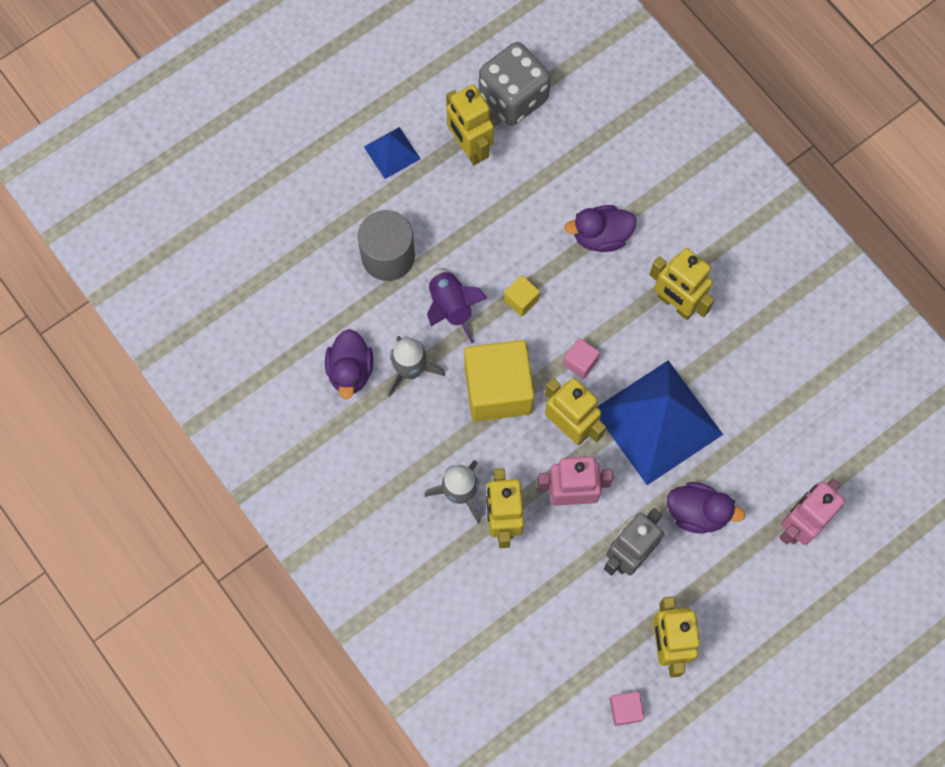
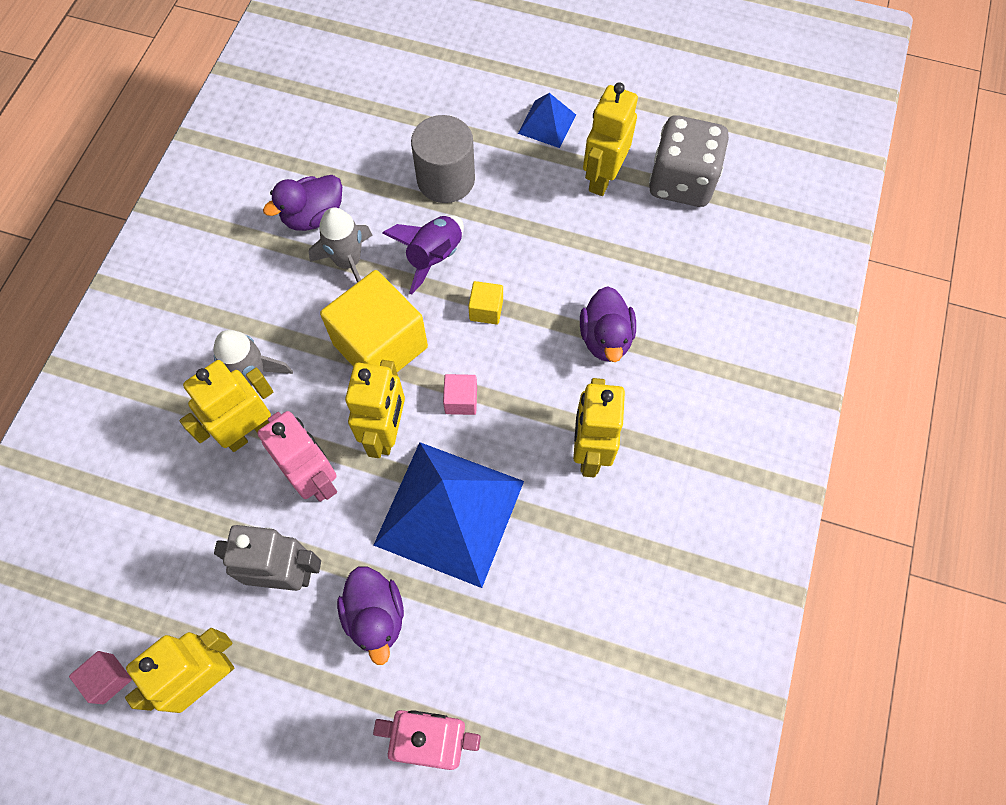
camera: 55 degrees right, 5 degrees down
(600, 236) = (605, 338): purple duck -> purple duck turned 135 degrees counterclockwise

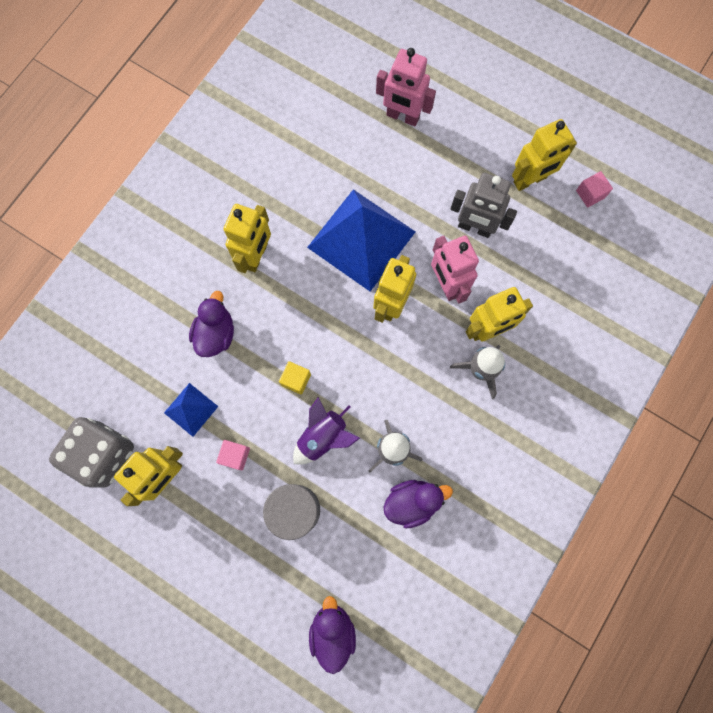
camera: 165 degrees left, 10 degrees up
(375, 616) = (422, 189): purple duck -> purple duck (332, 630)
(380, 345) = (381, 371): yellow cube -> none
(461, 400) = (333, 314): pink cube -> pink cube (235, 455)
(547, 123) = (192, 546): blue pyramid -> blue pyramid (191, 409)

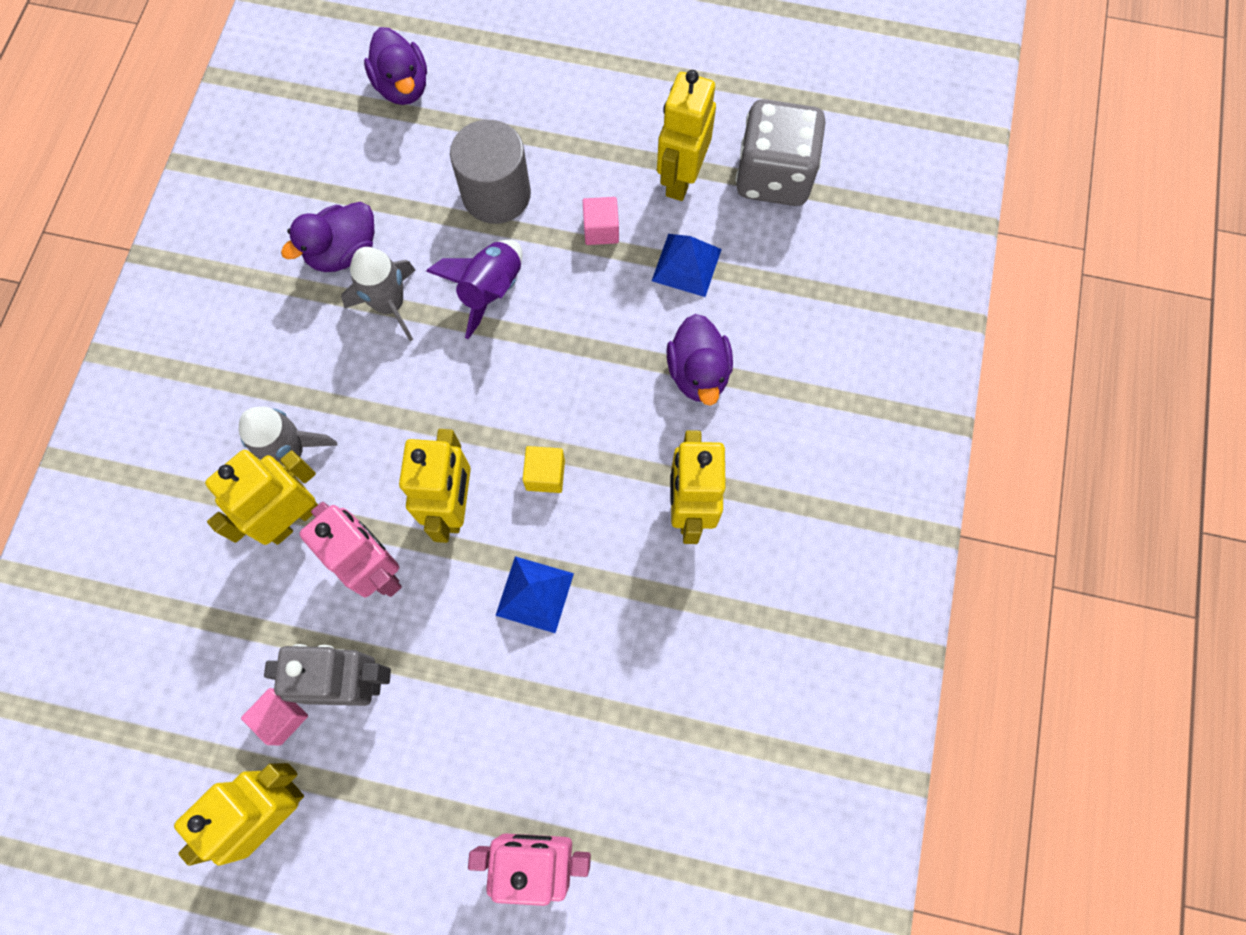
camera: 160 degrees right, 5 degrees down
(296, 380) = (557, 350): yellow cube -> yellow cube (545, 475)
(361, 239) = (535, 594): blue pyramid -> blue pyramid, size x0.47
(590, 194) = (160, 821): pink cube -> pink cube (282, 717)

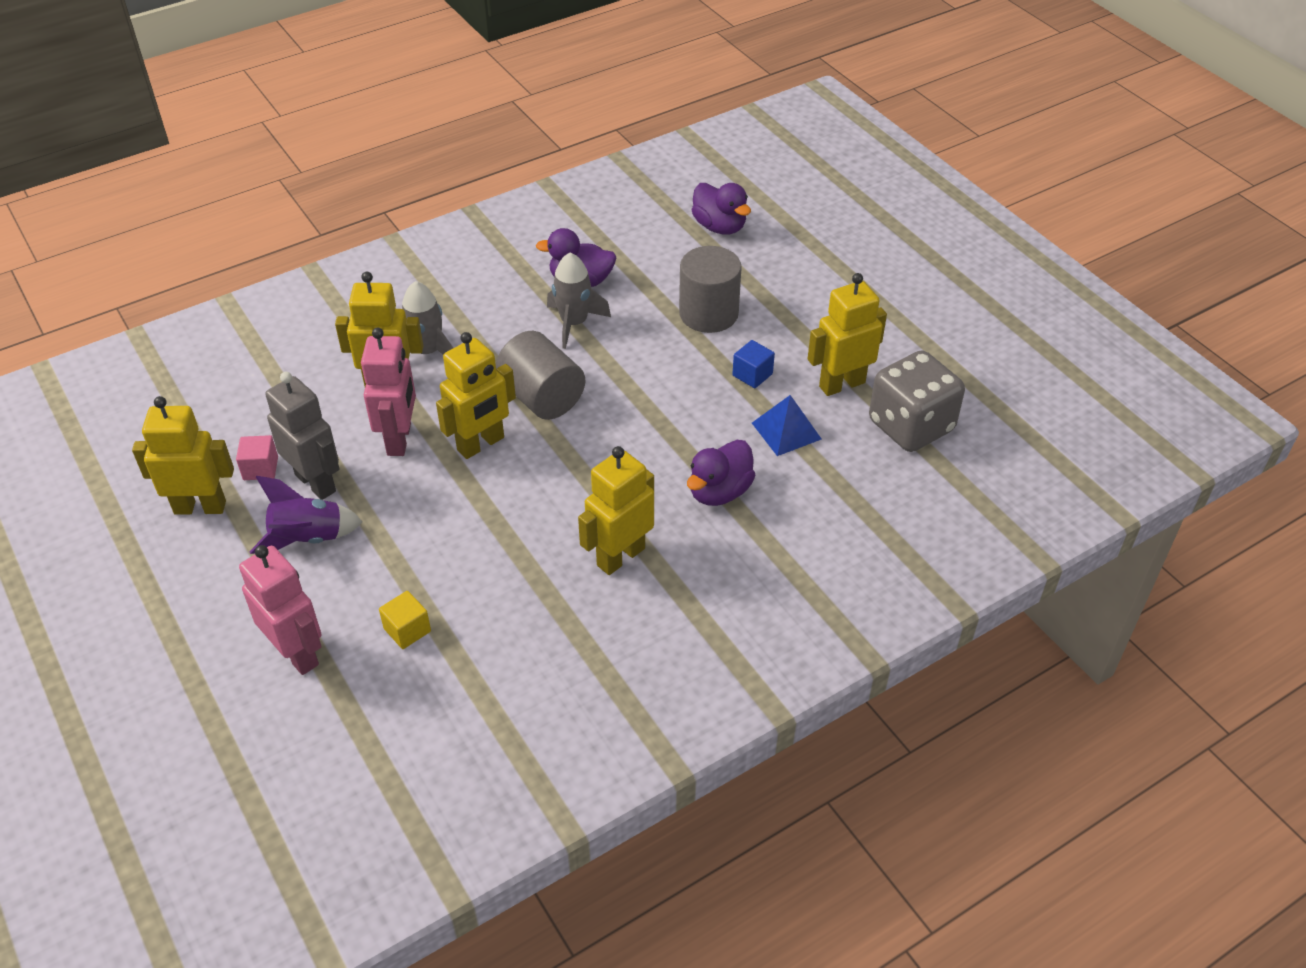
camera: 45 degrees right, 25 degrees down
(403, 87) = (719, 227): purple duck -> purple duck turned 60 degrees counterclockwise
(451, 409) = (542, 397): none -> grey cylinder
(491, 290) = (642, 357): purple rocket -> purple rocket (308, 538)
(535, 594) = (469, 524): blue pyramid -> none
(545, 475) = (554, 470): yellow cube -> yellow cube (407, 630)
(601, 230) = (752, 375): pink cube -> blue cube

